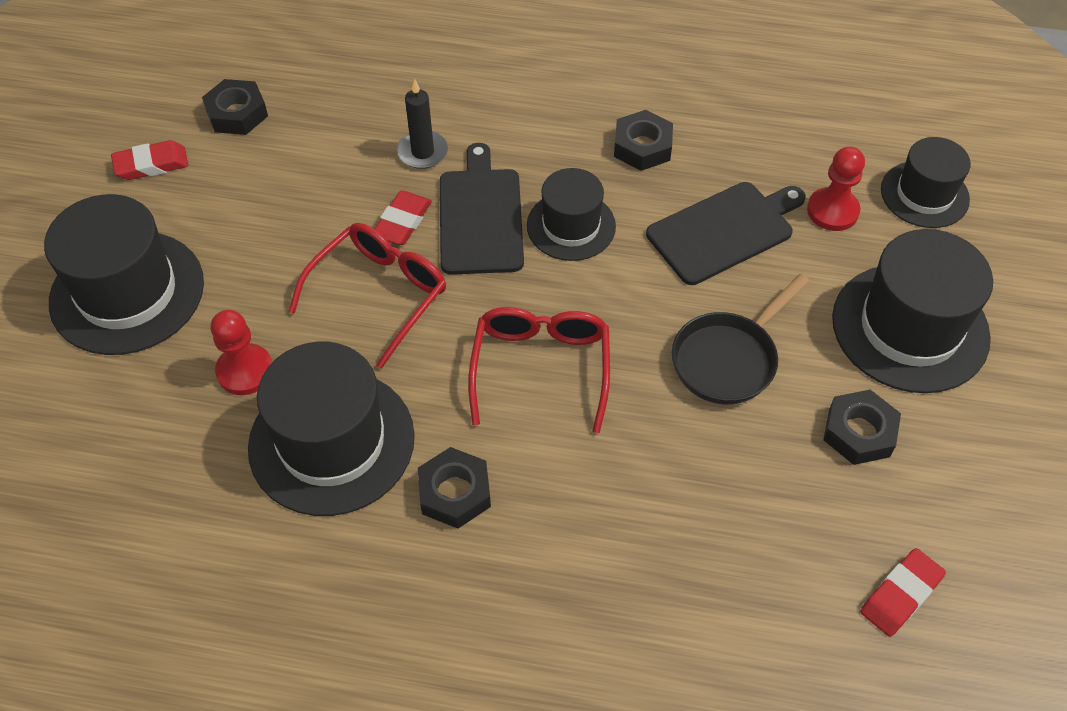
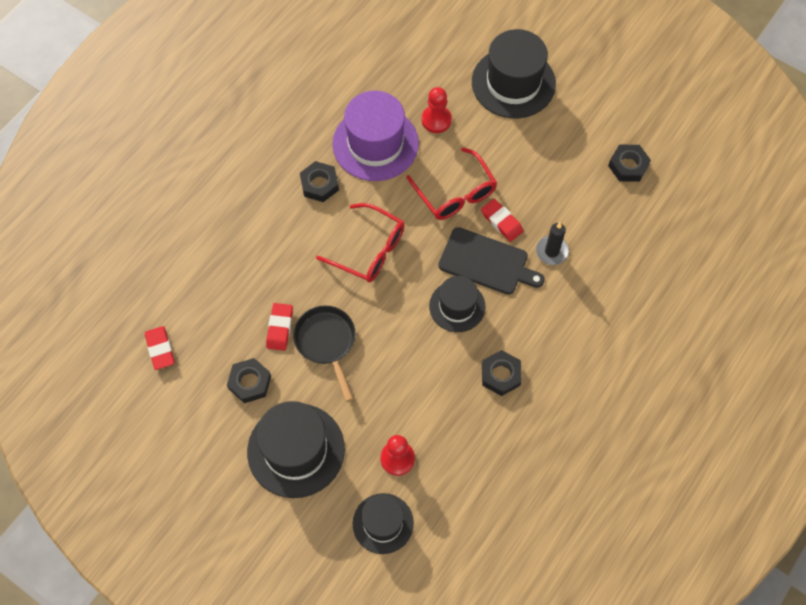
camera: 115 degrees right, 10 degrees up
(151, 164) = (603, 114): red eraser -> red eraser (280, 328)
(331, 441) = (375, 143): black hat -> purple hat
(724, 231) = (413, 387): black cutting board -> none

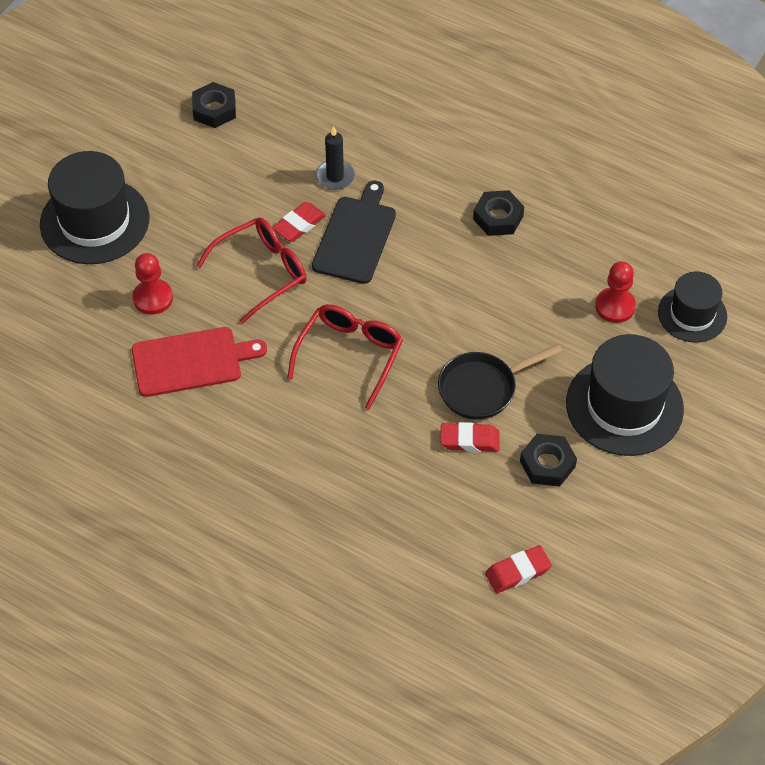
camera: 95 degrees left, 10 degrees down
(319, 184) = (257, 418): black nut -> none
(375, 143) = (191, 361): purple hat -> red cutting board
(457, 306) = (417, 262): black hat -> none

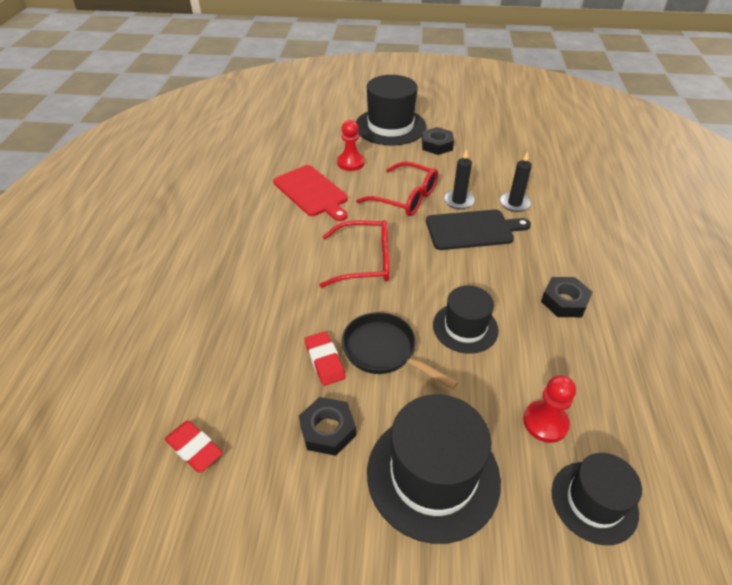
camera: 65 degrees right, 10 degrees down
(214, 109) = (514, 139): black nut -> black nut (437, 145)
(299, 225) = (458, 201): red eraser -> black candle
(488, 311) = (465, 327): none -> black hat

